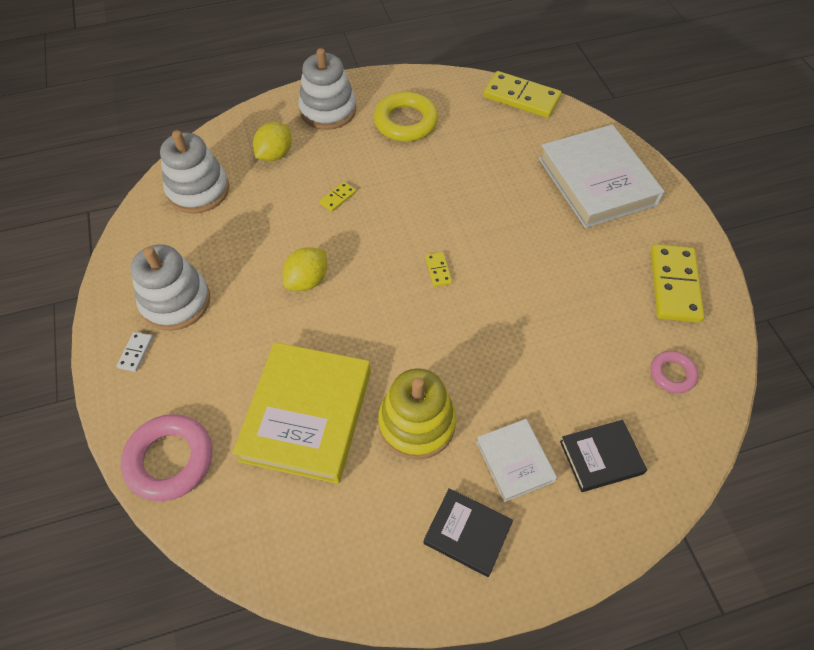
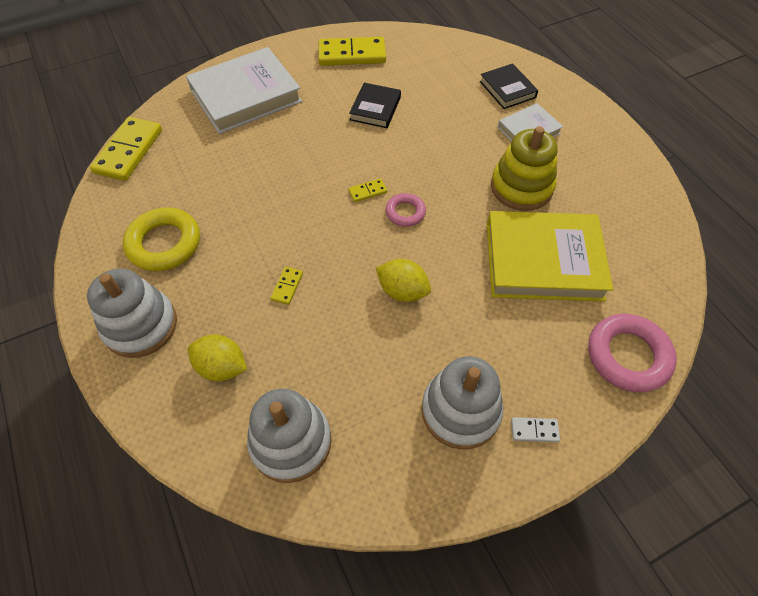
camera: 100 degrees left, 0 degrees up
(338, 198) = (287, 286): yellow domino -> yellow domino turned 75 degrees clockwise
(467, 533) = (591, 150): black book -> black book (375, 108)
(672, 374) = (430, 57): pink ring -> pink ring (405, 212)

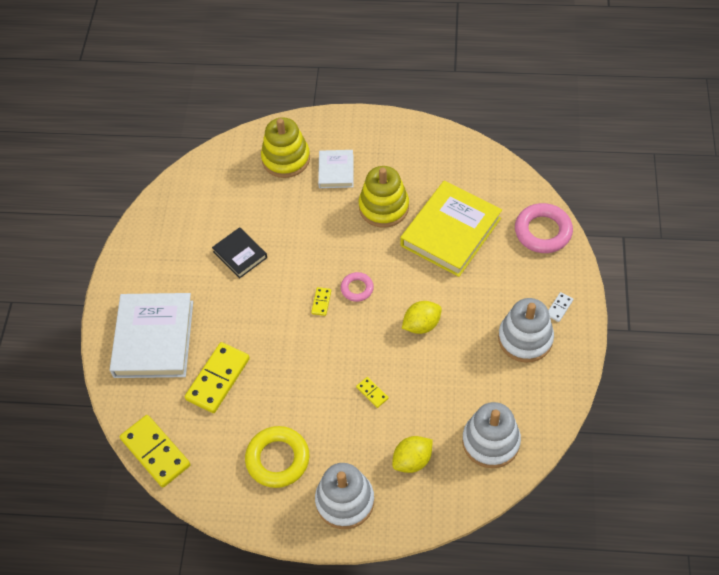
camera: 55 degrees left, 0 degrees up
(352, 54) = (164, 239): yellow domino -> yellow domino (218, 379)
(507, 89) = (286, 159): black book -> yellow stacking toy

